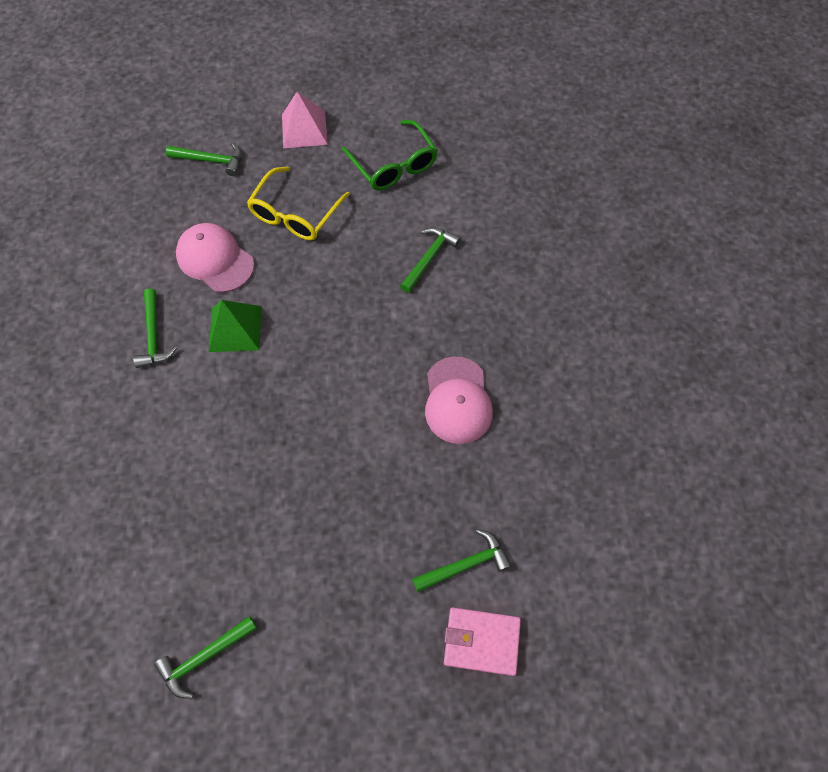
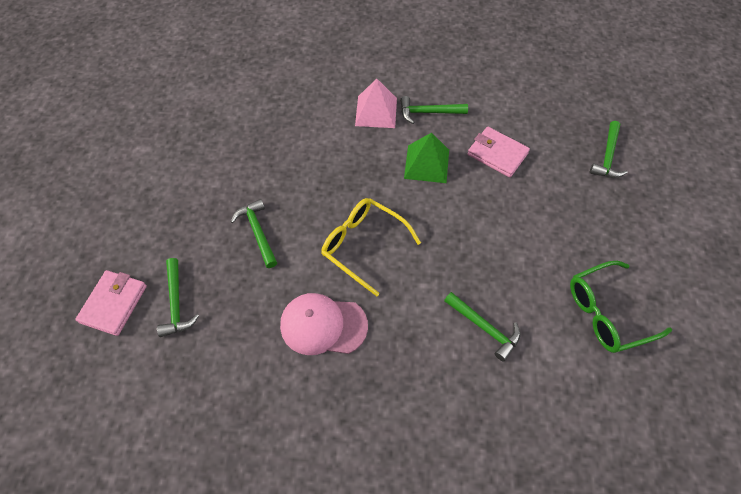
camera: 100 degrees right, 5 degrees down
(204, 657) = (178, 132): green hammer -> green hammer (257, 232)
(215, 259) = (497, 154): pink cap -> pink wallet
(295, 214) = (544, 217): yellow glasses -> yellow glasses (363, 245)
(304, 129) = (652, 234): pink pyramid -> pink pyramid (376, 111)

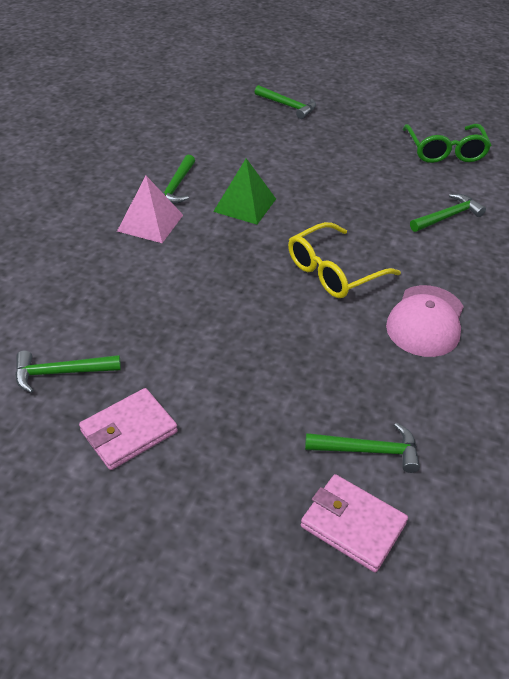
camera: 75 degrees left, 15 degrees down
(257, 232) = (285, 354): green hammer -> green hammer (61, 373)
(497, 154) = (255, 160): pink wallet -> pink wallet (129, 431)

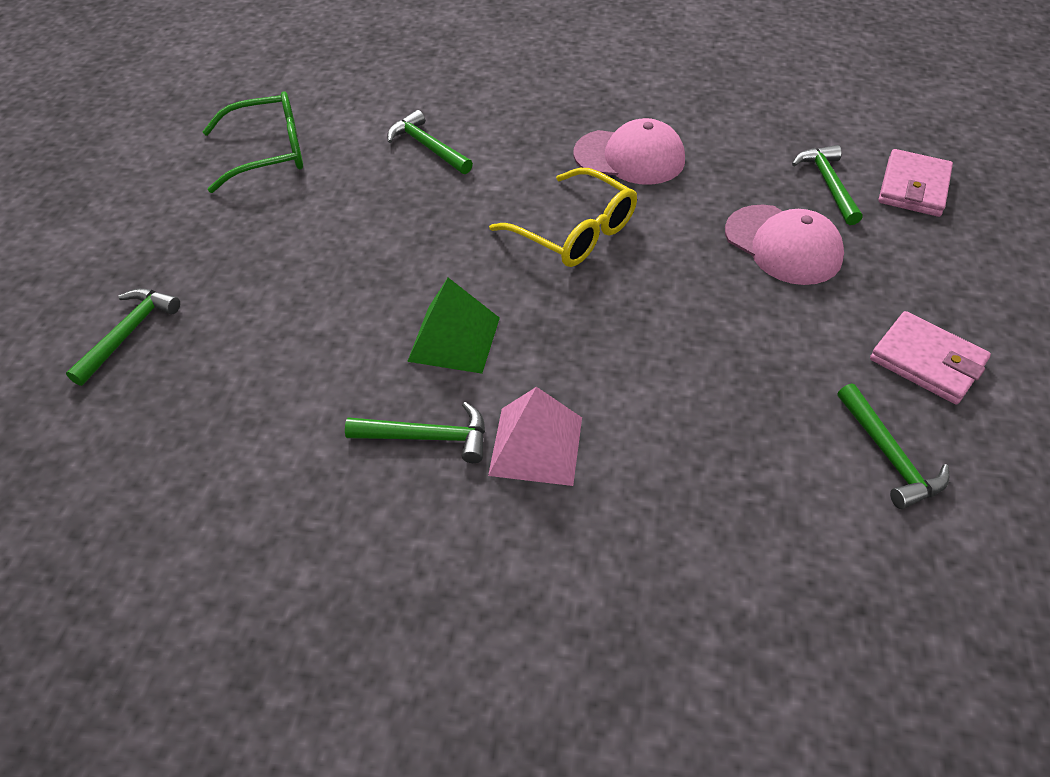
camera: 100 degrees left, 5 degrees up
(289, 387) = (783, 245): none -> pink cap

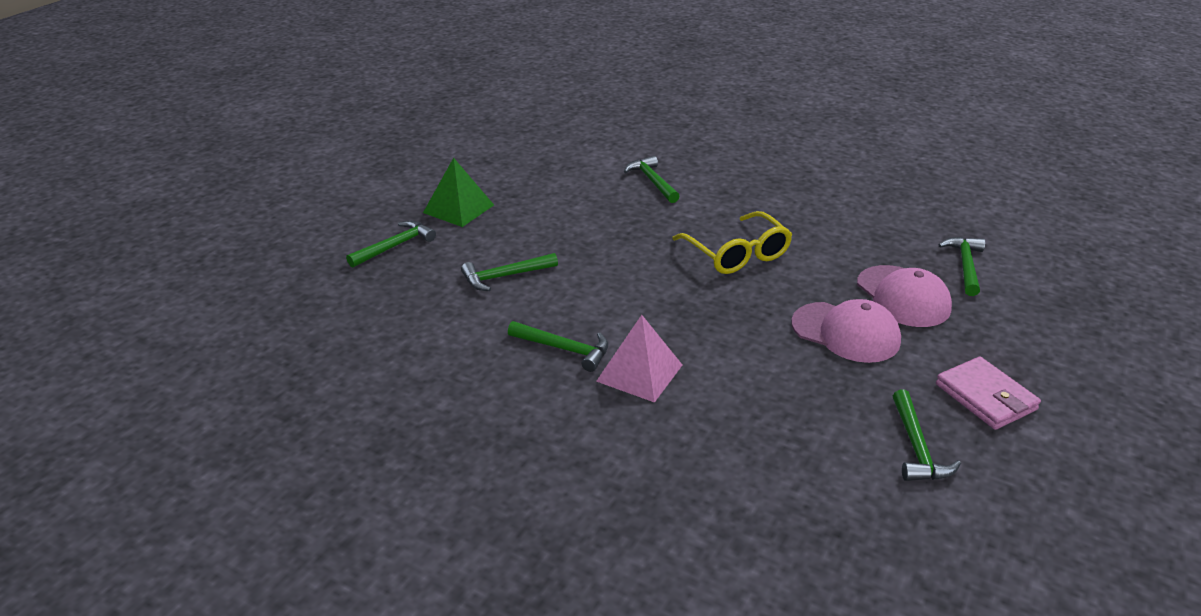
camera: 20 degrees right, 15 degrees down
(268, 153) = (536, 164): green glasses -> none
(302, 343) = (505, 276): none -> green hammer
(454, 339) = (613, 298): green pyramid -> green pyramid (458, 209)
(629, 157) = (806, 217): pink cap -> pink cap (846, 332)
(913, 187) = (1041, 283): pink wallet -> none

